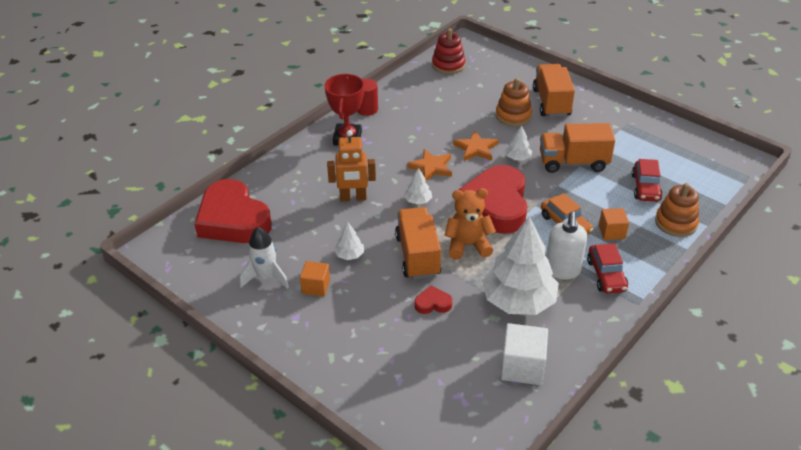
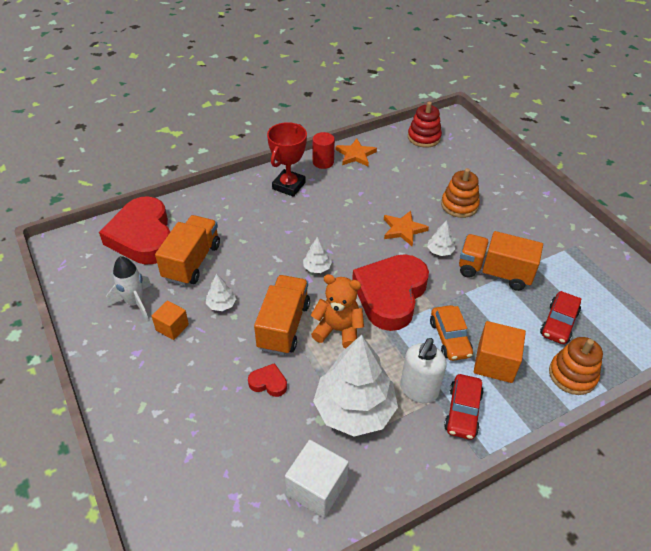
camera: 20 degrees right, 5 degrees up
(353, 198) = (259, 247): orange robot -> none
(431, 167) = (349, 237): orange star -> orange star (355, 155)
(551, 103) = (505, 202): orange truck -> orange truck (192, 262)
(611, 232) = (495, 363): orange cube -> orange cube, size x1.57

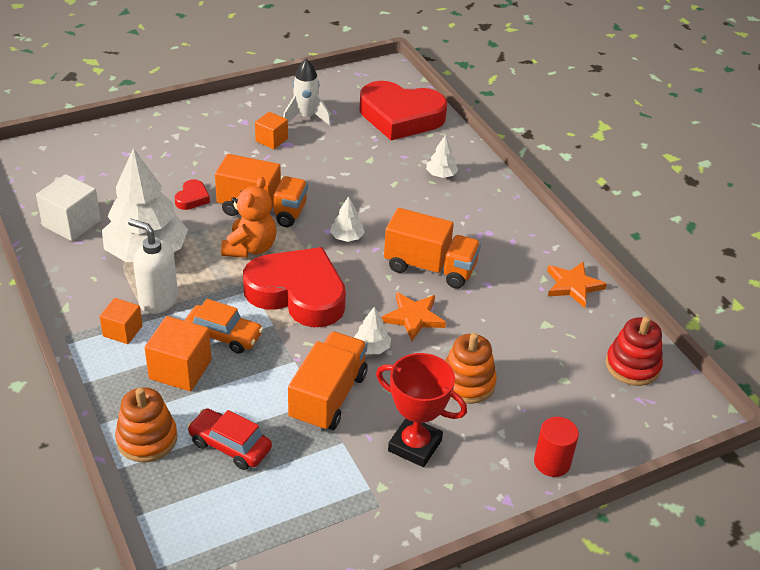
camera: 90 degrees right, 5 degrees down
(142, 236) = (400, 117): red heart -> red heart turned 150 degrees counterclockwise
(192, 262) = (361, 149): orange truck -> orange truck (430, 267)
(221, 304) = (297, 169): white tree -> white tree (441, 175)
(288, 186) = (496, 220): red trophy -> red trophy (415, 445)
(323, 162) = (550, 253): red cylinder -> red cylinder (552, 462)
(450, 338) = (223, 336): orange car -> orange car turned 150 degrees counterclockwise
(462, 412) = (122, 331): red car -> orange cube

